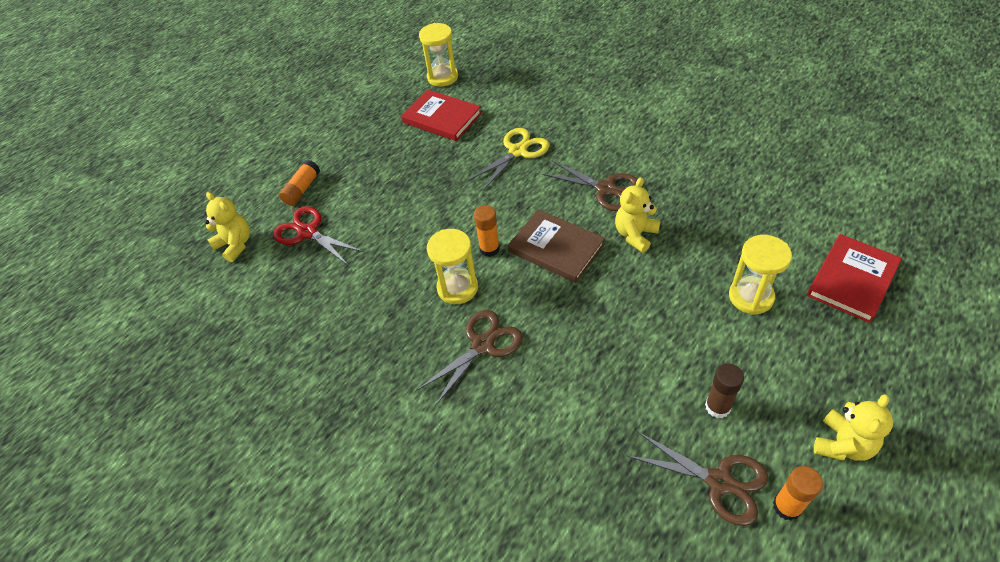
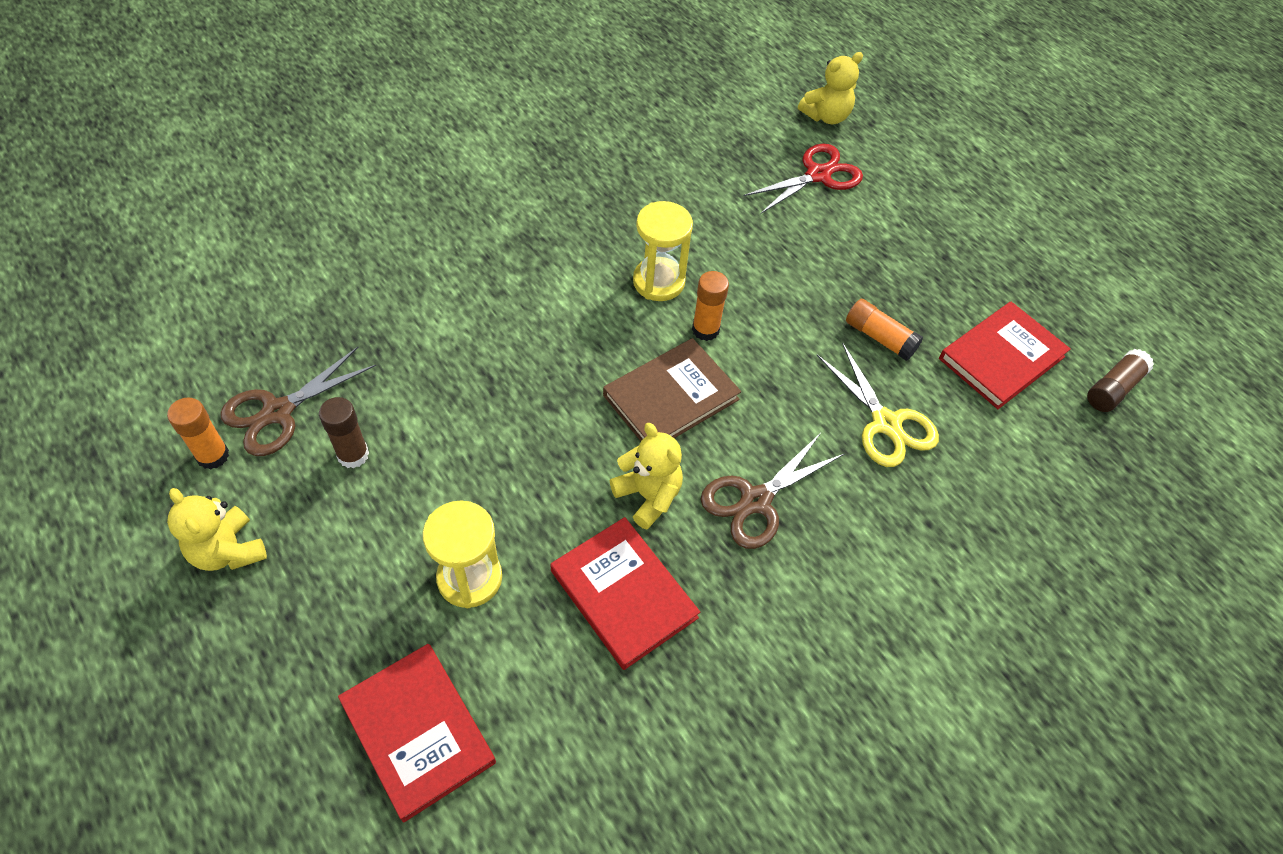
camera: 100 degrees right, 5 degrees up
(302, 189) = (899, 183): orange glue stick -> orange glue stick (879, 337)
(442, 77) = (1113, 388): yellow hourglass -> brown glue stick
(482, 345) = (565, 279): brown scissors -> none
(705, 224) = (623, 594): none -> red book

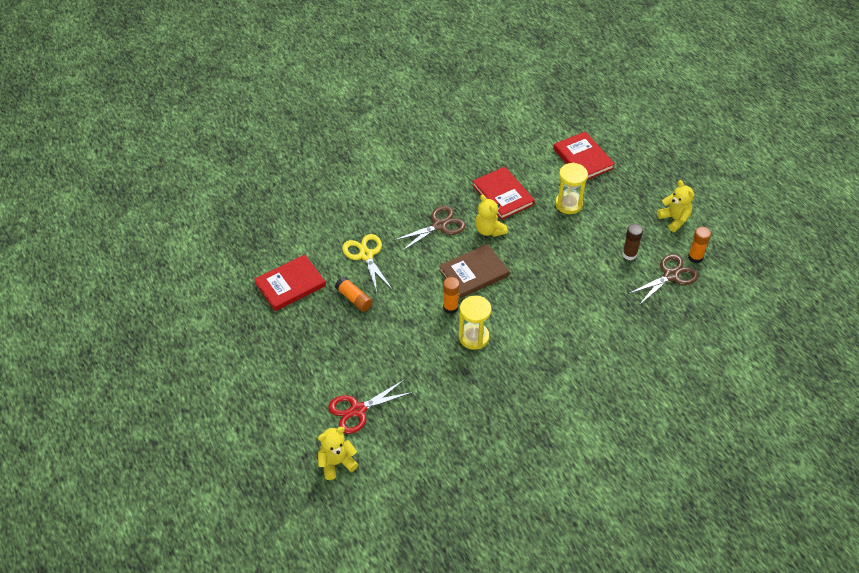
camera: 170 degrees left, 5 degrees down
(1113, 388) = (238, 266): brown glue stick -> none

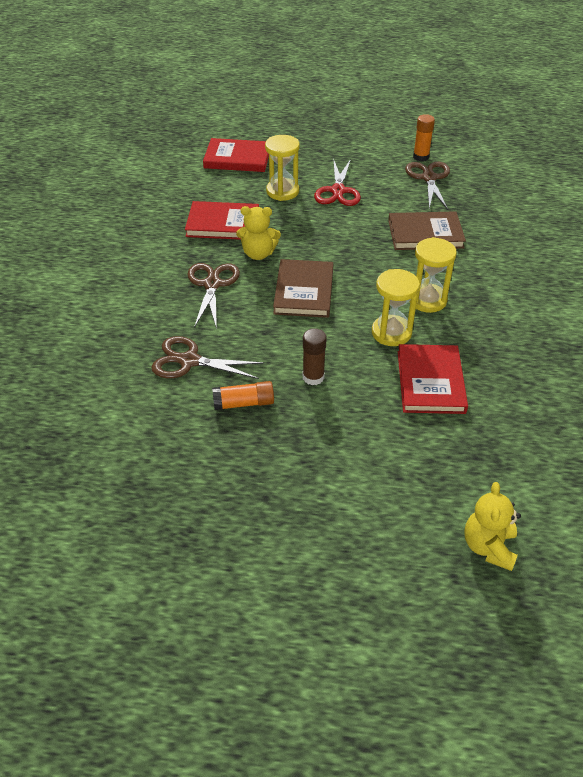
camera: 55 degrees left, 5 degrees down
(290, 285) = (160, 453): red book -> red book (430, 382)
(358, 410) = (419, 483): red scissors -> red scissors (338, 191)
(366, 255) = (189, 361): yellow scissors -> brown scissors
(450, 307) = (334, 330): orange glue stick -> none
(523, 341) = (427, 300): none -> yellow hourglass
(597, 306) = (425, 234): none -> brown book
(629, 254) = (381, 187): brown glue stick -> brown glue stick (313, 377)
(674, 219) = (366, 147): yellow teddy bear -> none

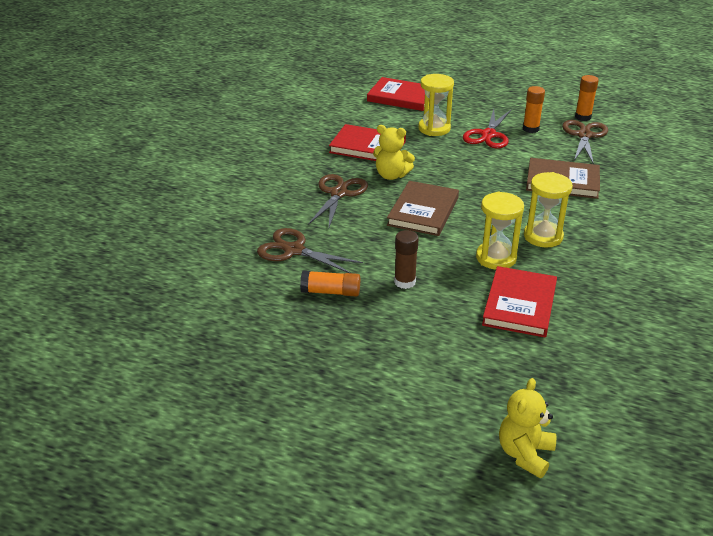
camera: 15 degrees right, 10 degrees down
(376, 178) = (530, 129): none -> orange glue stick

